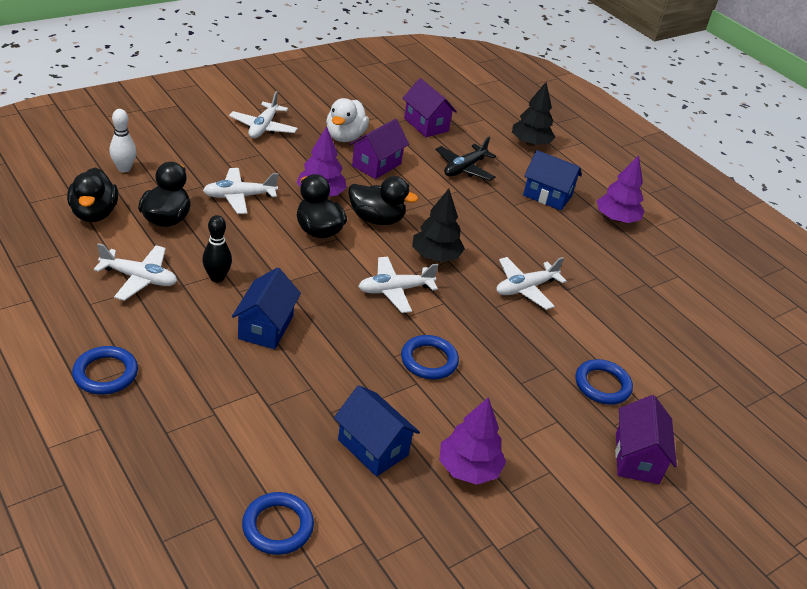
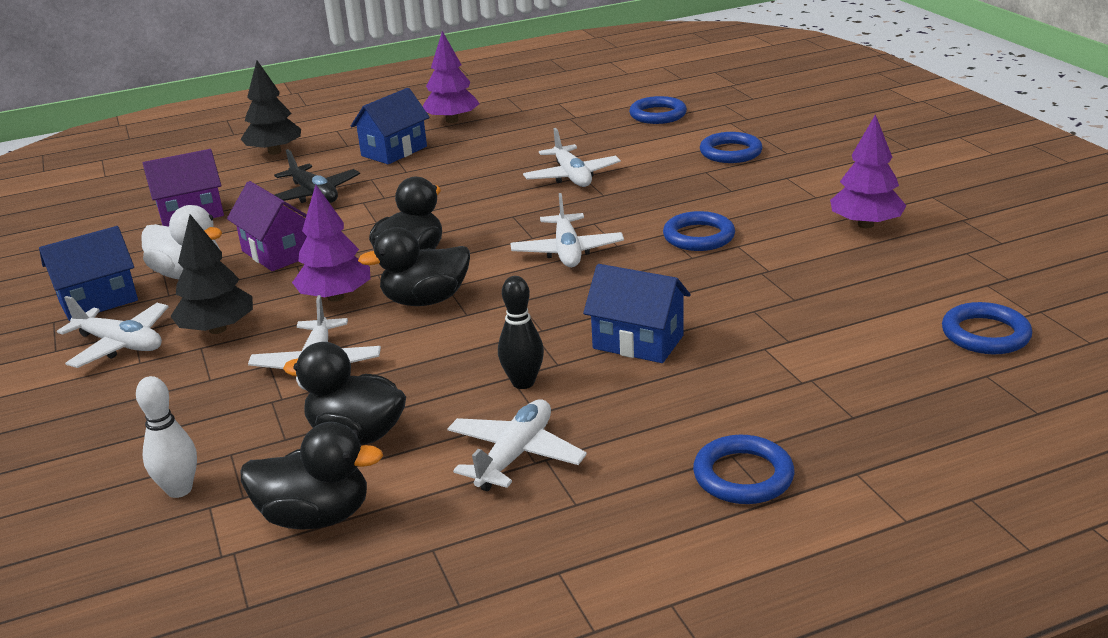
camera: 70 degrees left, 10 degrees down
(373, 447) = (847, 275): blue house -> blue house (98, 301)
(435, 256) = (502, 223): black tree -> black tree (217, 329)
(637, 458) = (830, 147): purple house -> none
(674, 338) = (658, 115): none -> blue ring

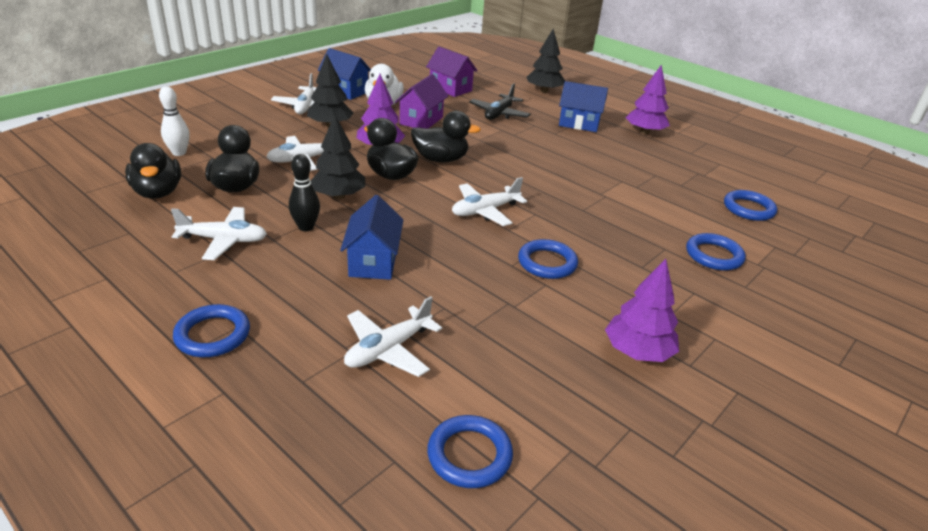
camera: 60 degrees right, 5 degrees up
(454, 347) = (338, 196): none -> black tree
(572, 176) = (601, 192): white plane -> white plane (388, 349)

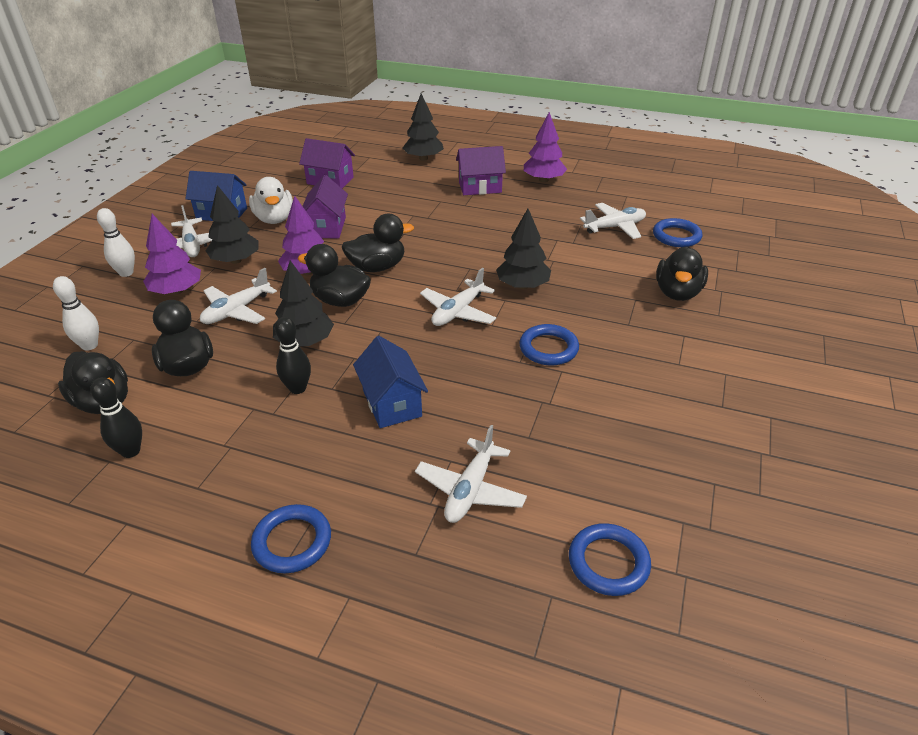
camera: 20 degrees left, 5 degrees up
(149, 231) = (131, 451): none -> black bowling pin
(224, 240) = (222, 433): white plane -> white plane (615, 227)
(243, 113) = (126, 273): none -> white bowling pin
(499, 114) = (398, 197): black plane -> none
(561, 207) = (523, 285): none -> black tree
(579, 123) = (480, 187): blue house -> purple house
(637, 352) = (676, 409): purple tree -> purple tree (177, 291)
(714, 255) = (677, 293): blue ring -> black duck

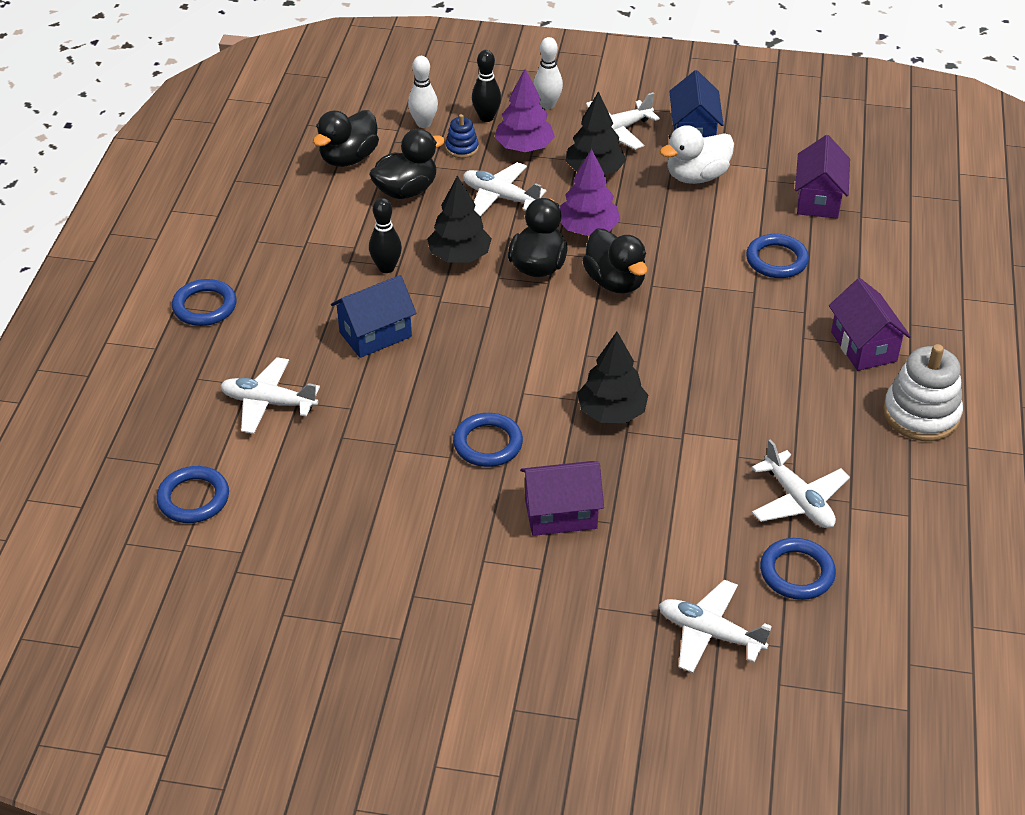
camera: 80 degrees right, 5 degrees up
(131, 451) = (292, 193): black bowling pin -> black bowling pin (486, 117)
(149, 325) = (462, 148): none -> blue stacking toy
(327, 227) = (693, 223): purple house -> purple house (560, 514)
(384, 203) = (776, 260): none -> blue ring
(423, 158) = (932, 276): black tree -> none
(458, 312) = (540, 362): white plane -> white plane (709, 633)
(543, 180) = (921, 414): purple tree -> white stacking toy
(677, 293) = (638, 566): black duck -> none

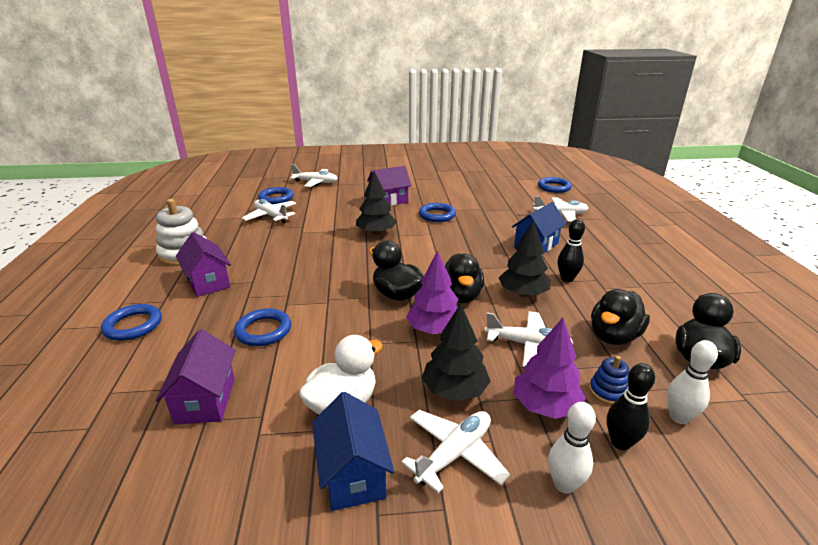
camera: 165 degrees right, 15 degrees down
(205, 306) = (650, 244): blue ring -> blue ring (133, 325)

